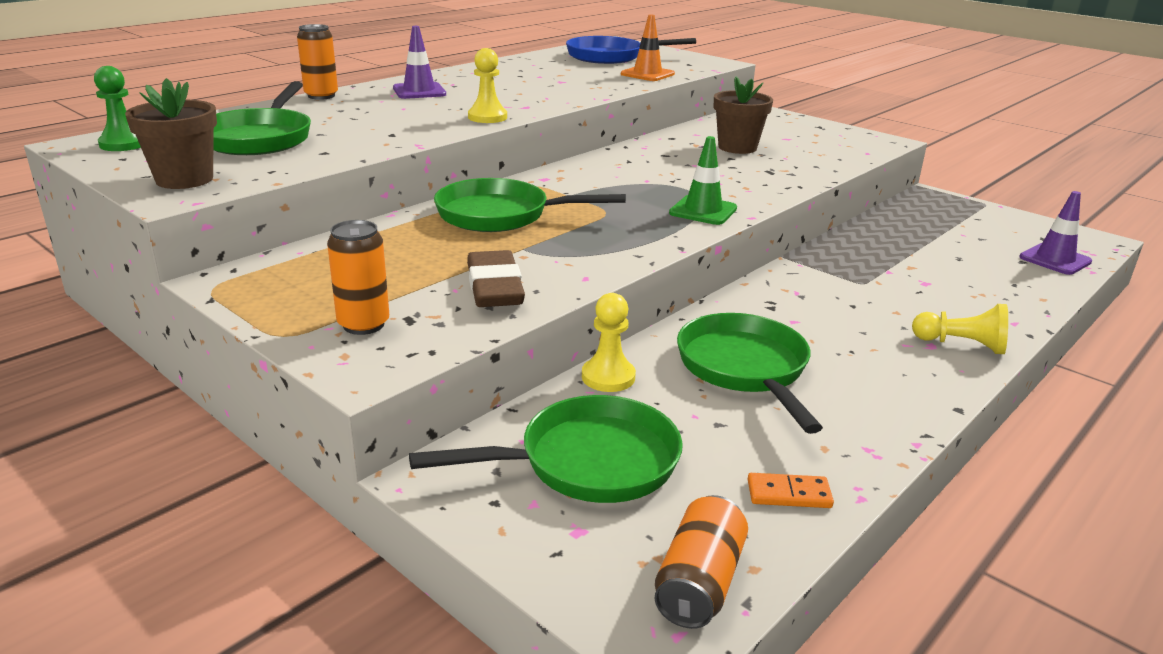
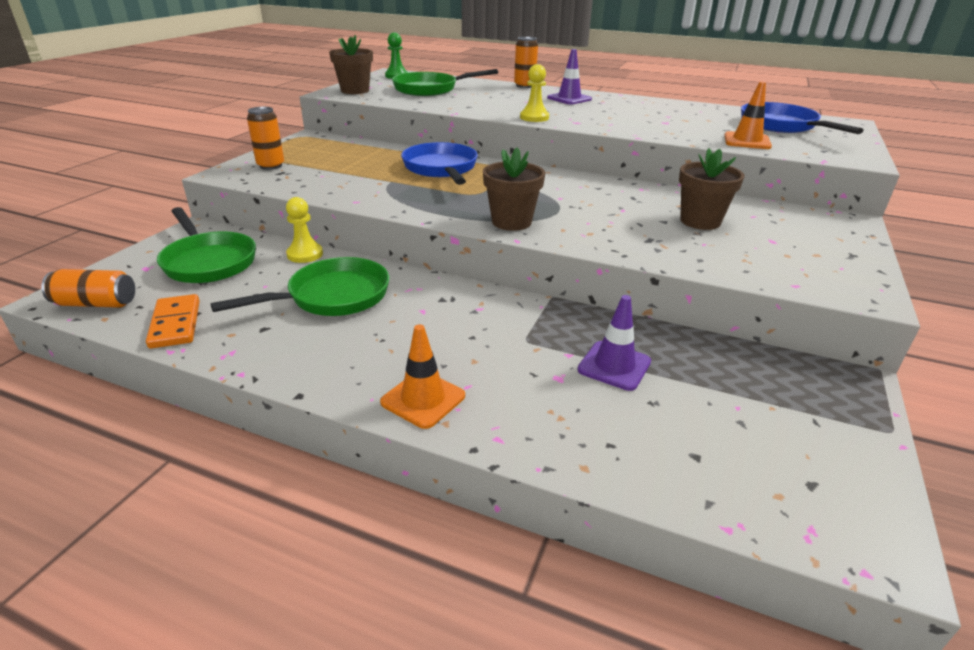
camera: 70 degrees right, 5 degrees up
(494, 287) = (329, 182): brown eraser -> none
(500, 215) = (441, 169): green pan -> blue pan
(703, 211) = (511, 222): green traffic cone -> brown flower pot
(789, 494) = (175, 324): orange domino -> orange domino, size x1.54
(961, 345) = (423, 399): yellow pawn -> orange traffic cone
(1055, 259) = (734, 489): purple traffic cone -> purple traffic cone (614, 366)

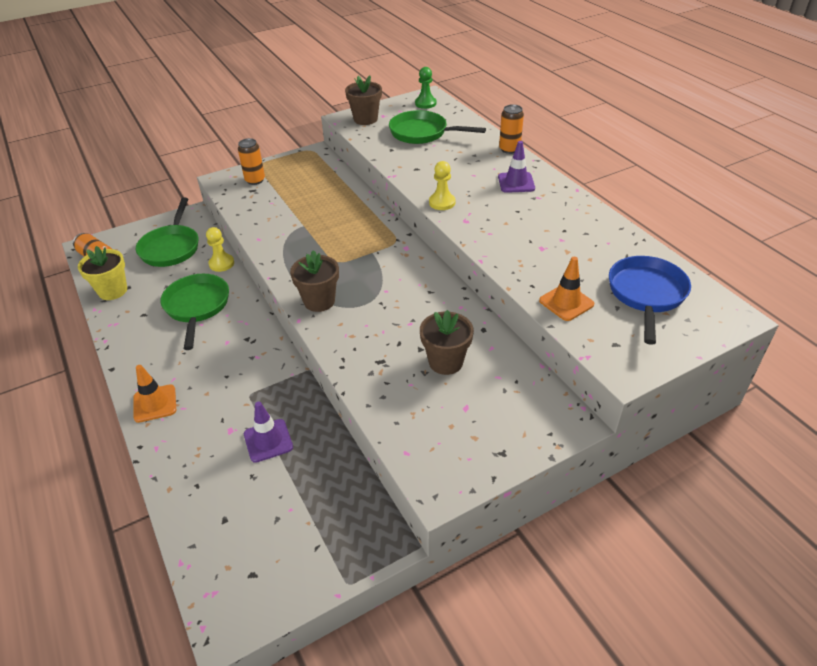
camera: 40 degrees right, 10 degrees up
(175, 324) = (113, 291): orange domino -> yellow flower pot
(332, 296) = (197, 307): green pan -> green pan turned 105 degrees counterclockwise
(441, 169) = (351, 224): blue pan -> none

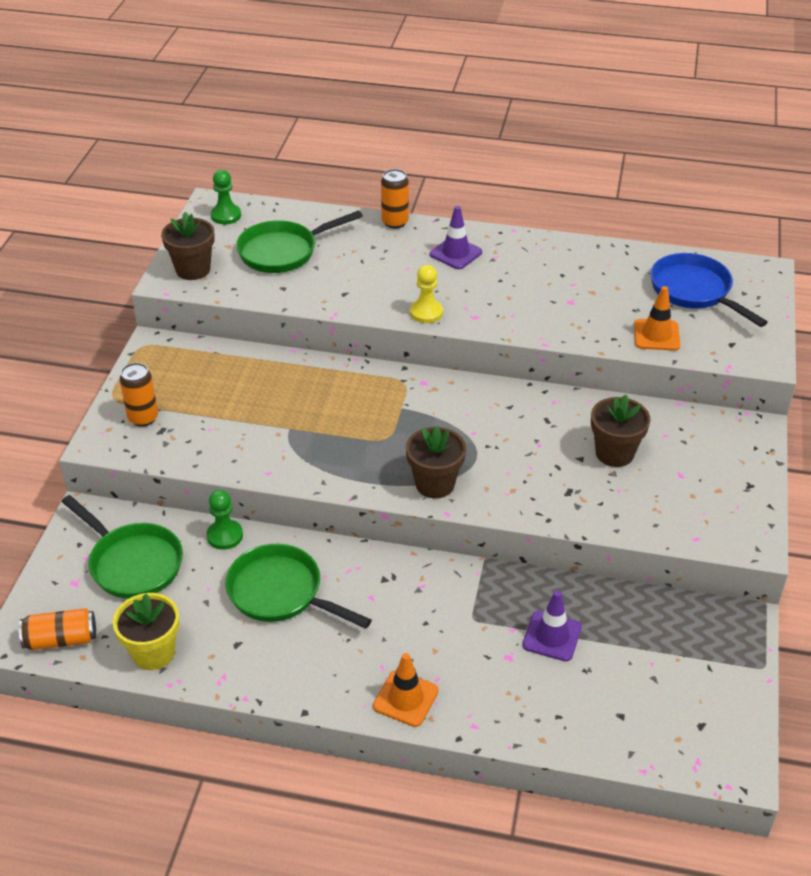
camera: 50 degrees left, 0 degrees up
(221, 263) = (225, 536): yellow pawn -> green pawn

